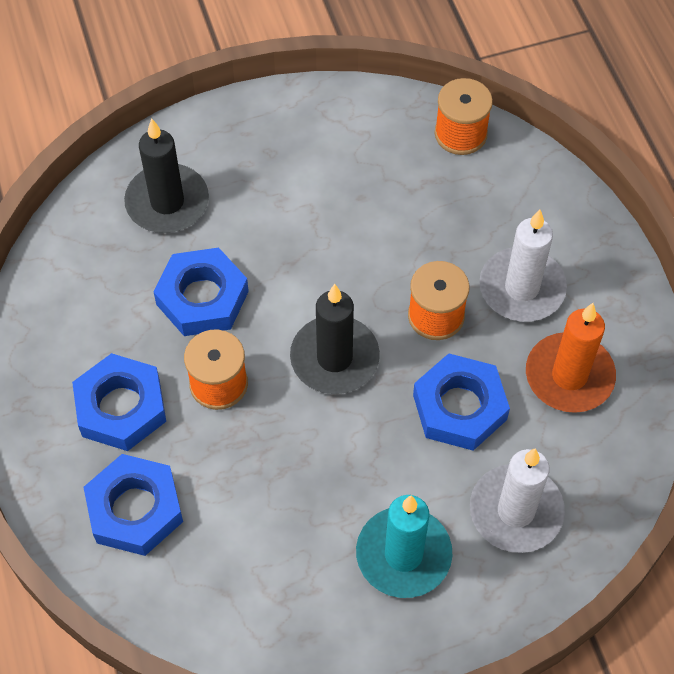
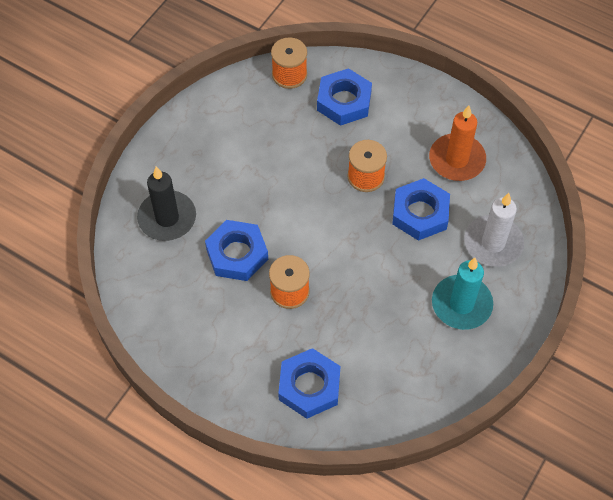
camera: 40 degrees left, 0 degrees up
(121, 407) = (250, 342): blue nut -> blue nut (344, 101)
(334, 358) = (336, 234): black candle -> none
(522, 288) = (394, 133): white candle -> none

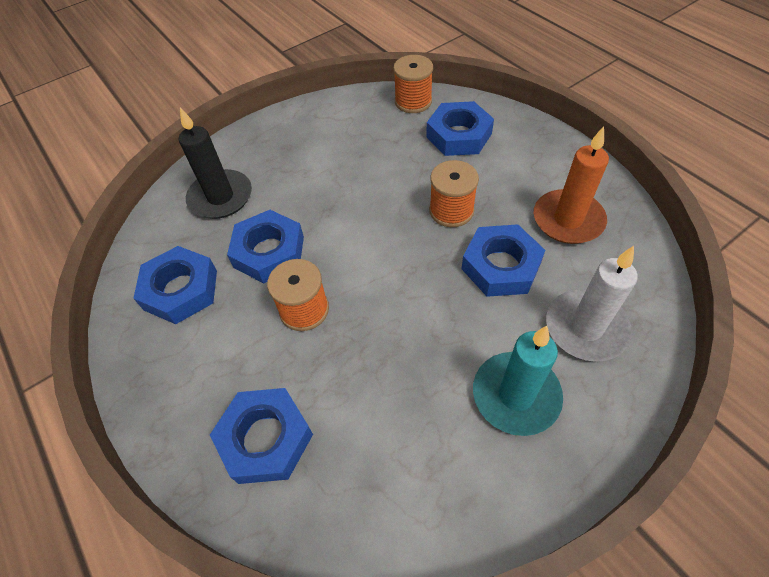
camera: 25 degrees right, 5 degrees down
(184, 306) = (181, 290): none -> blue nut

